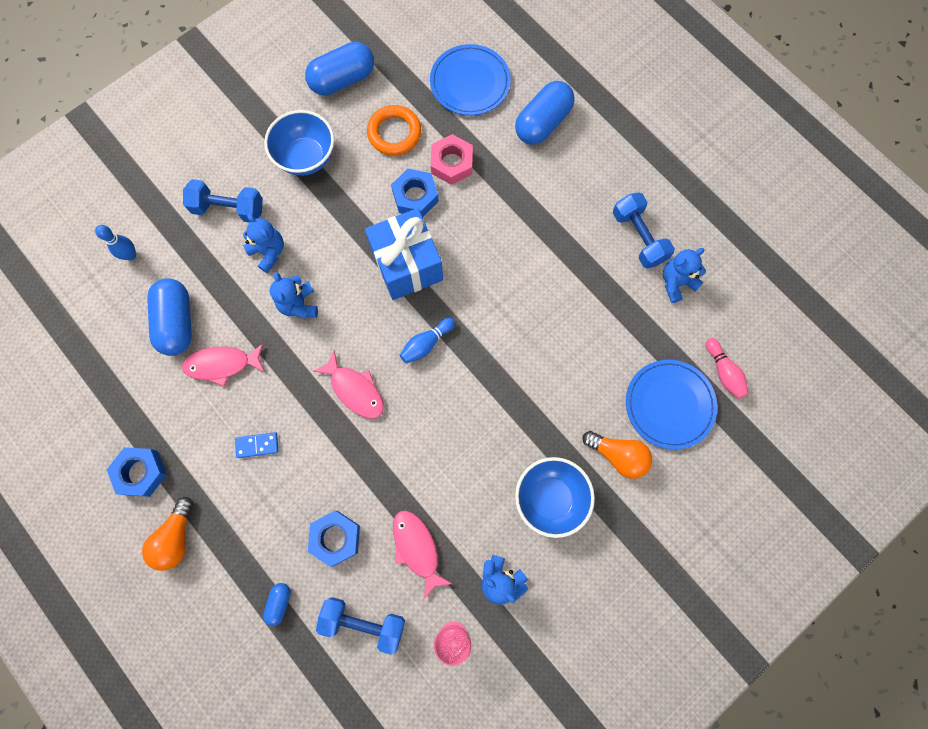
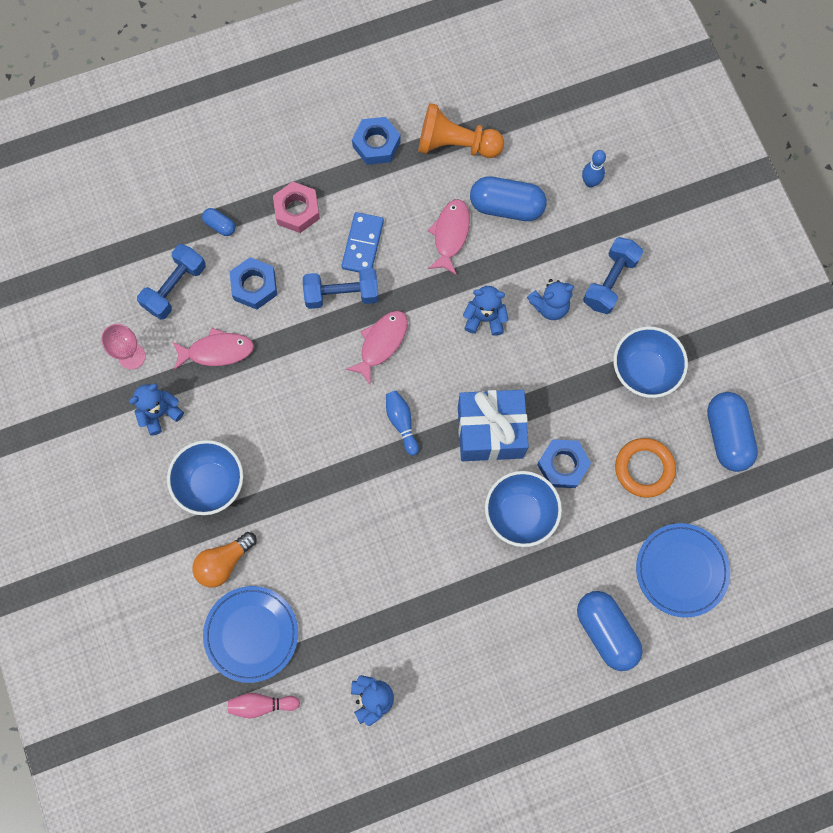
camera: 110 degrees right, 0 degrees up
(121, 393) = (455, 144): none -> orange pawn
(175, 538) = (308, 158): orange light bulb -> none
(257, 445) = (363, 244): blue domino -> blue domino, size x1.55
(355, 390) = (381, 343): pink fish -> pink fish turned 150 degrees clockwise
(451, 163) = (589, 516): pink nut -> pink nut (297, 210)
(471, 217) = (520, 514): none -> blue bowl
(638, 237) = (436, 680): blue dumbbell -> blue dumbbell (342, 294)

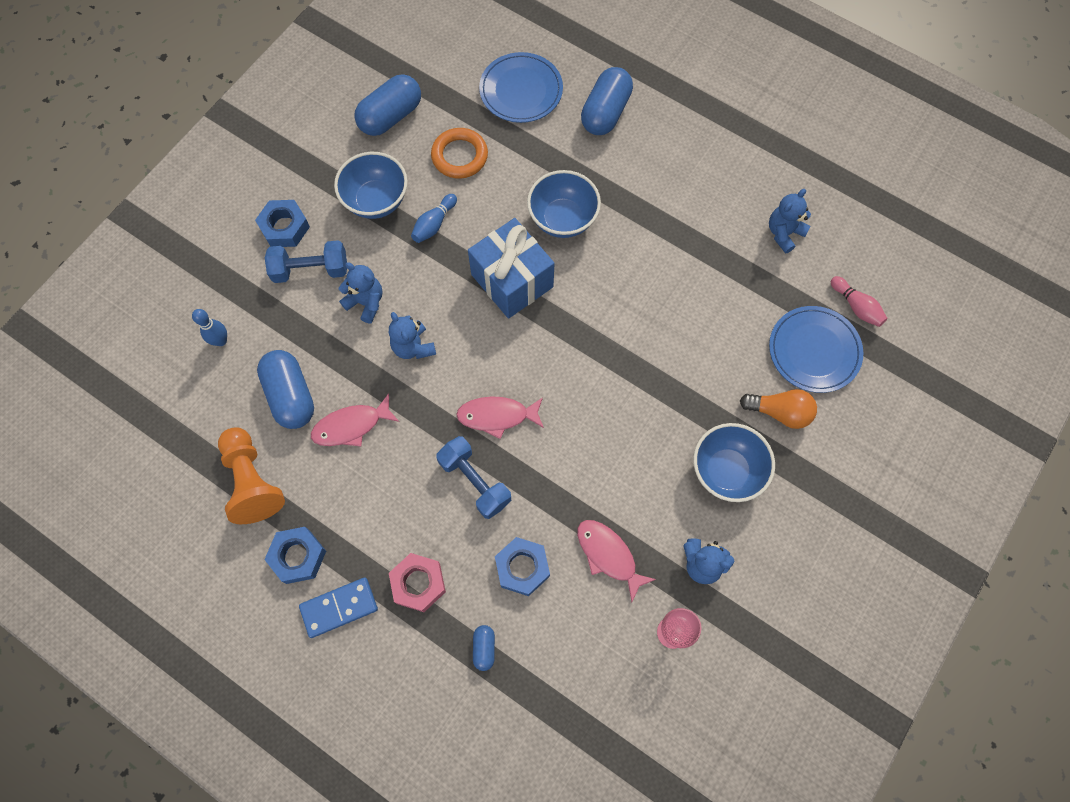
camera: 125 degrees left, 5 degrees down
(175, 287) = (577, 643): blue dumbbell -> none
(363, 244) = (413, 497): blue domino -> blue domino (339, 607)
(401, 423) = (555, 353): blue bowling pin -> blue bowling pin (434, 224)
(562, 465) = (500, 212): blue nut -> blue nut (284, 227)

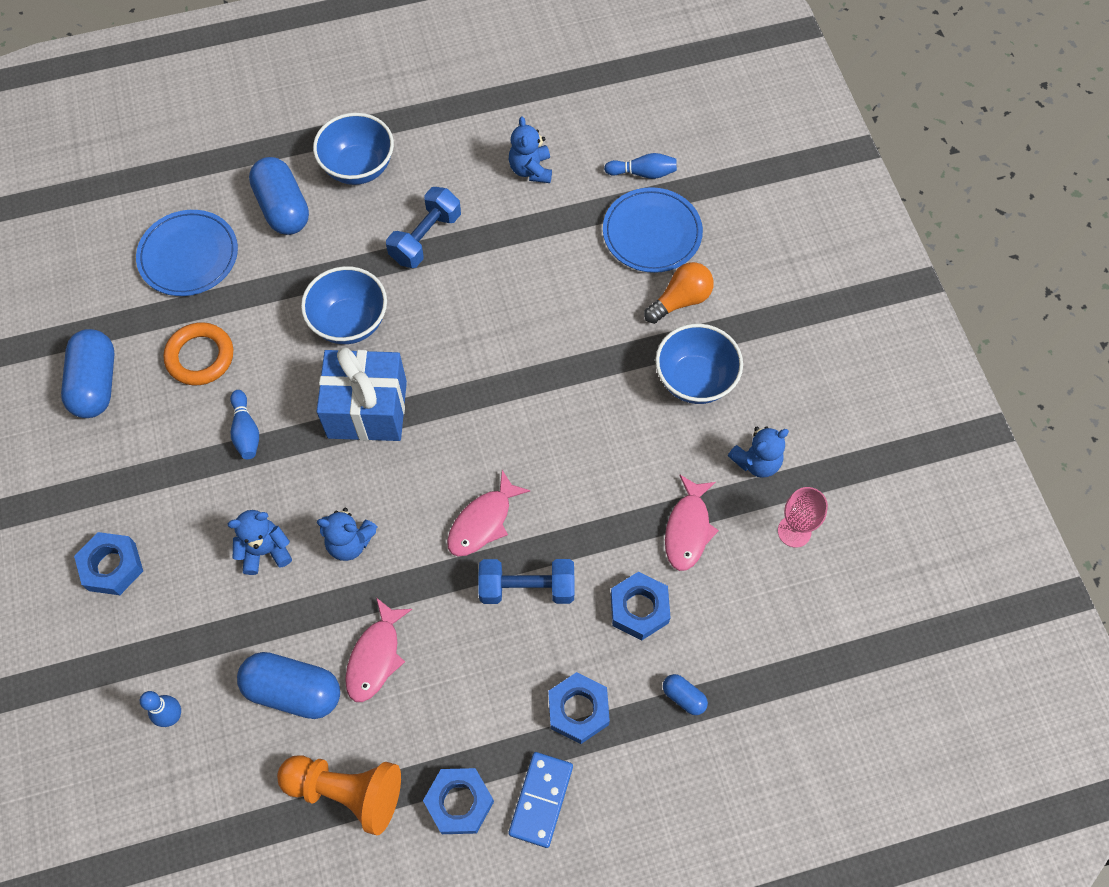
camera: 50 degrees left, 5 degrees down
(311, 270) = (182, 576): blue dumbbell -> blue dumbbell (426, 238)
(376, 201) = (170, 463): blue bowl -> blue bowl (358, 167)
(418, 583) = (578, 710): pink nut -> blue nut
(608, 555) = (688, 529): pink fish -> pink fish turned 75 degrees counterclockwise
(856, 306) = (643, 173): pink bowling pin -> blue bowling pin

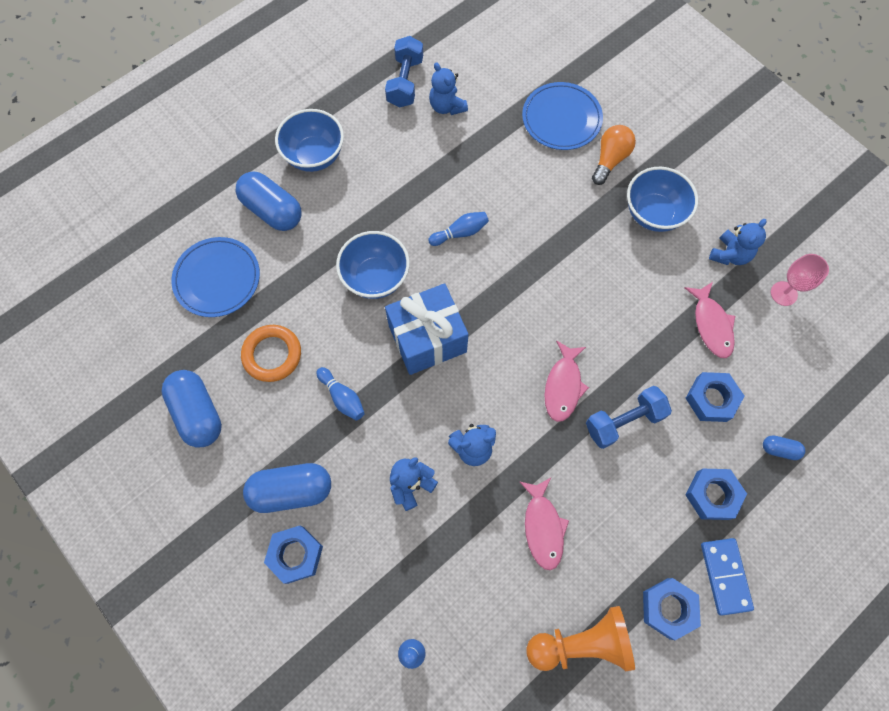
camera: 25 degrees left, 5 degrees up
(293, 690) = (495, 584): blue capsule -> blue capsule (291, 490)
(426, 238) = (397, 189): blue dumbbell -> blue dumbbell (405, 82)
(643, 173) = (530, 77): blue bowling pin -> blue bowling pin (460, 233)

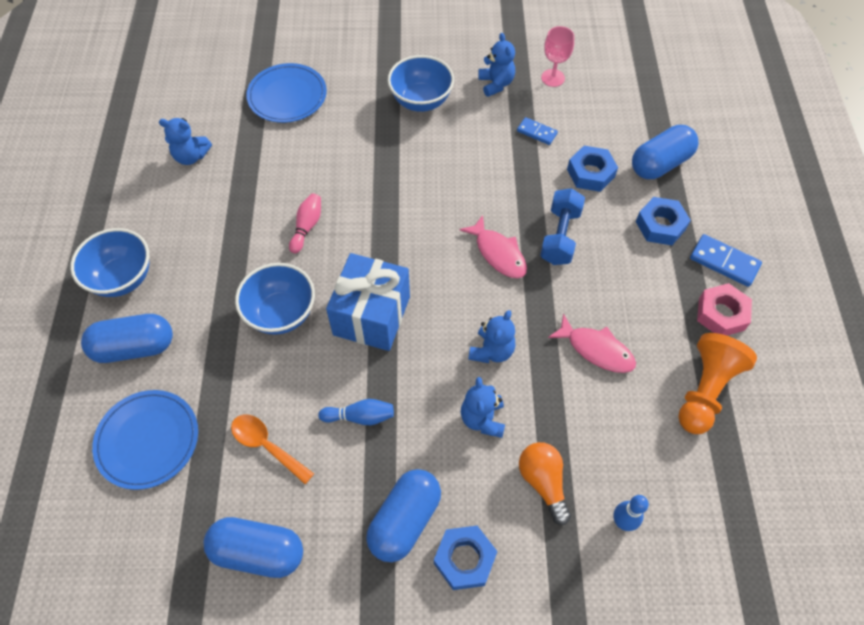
camera: 50 degrees left, 10 degrees down
(272, 355) = (266, 446): orange ring -> orange spoon
(405, 82) = (136, 167): blue dumbbell -> none
(460, 233) = (307, 227): blue bowling pin -> pink bowling pin
(610, 160) = (352, 93): orange light bulb -> orange light bulb (543, 482)
(668, 608) = (721, 314): blue nut -> pink nut
(711, 325) = (537, 132): pink fish -> blue domino
(779, 449) = (660, 164): blue capsule -> blue capsule, size x2.09

